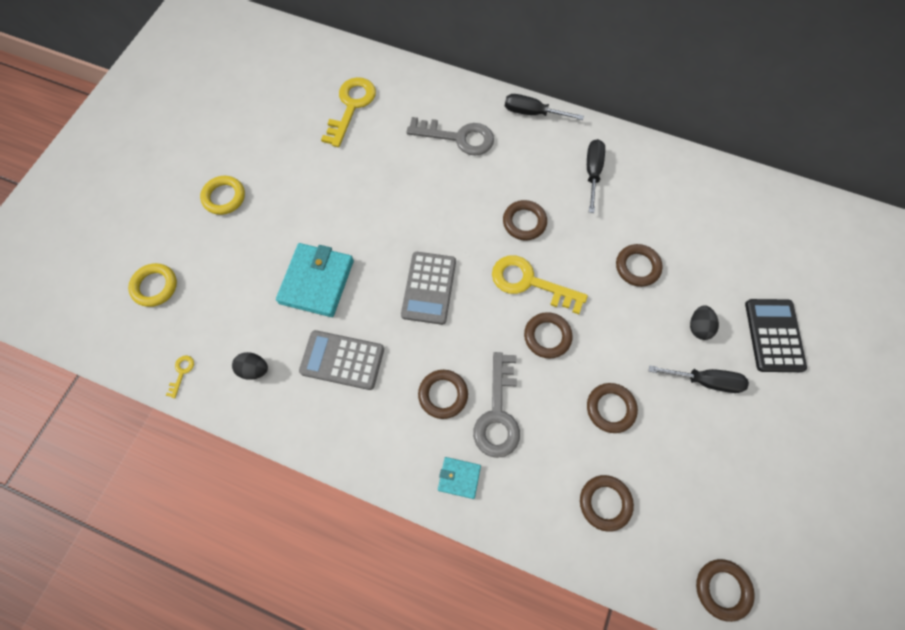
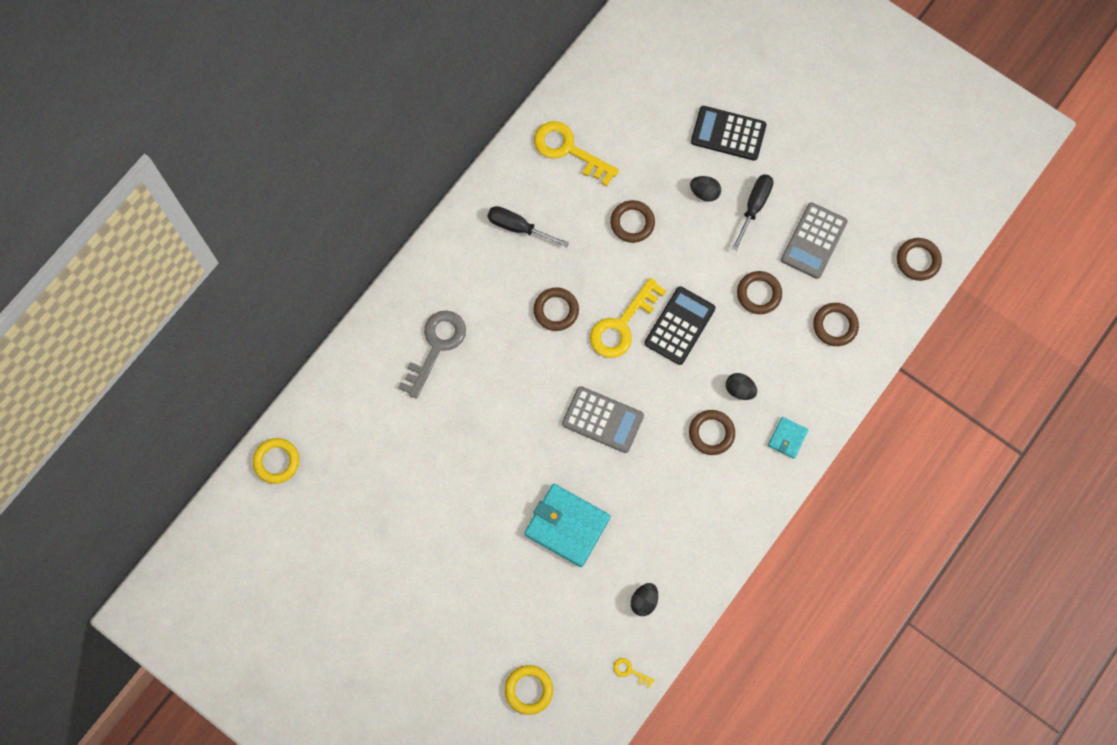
camera: 75 degrees left, 5 degrees up
(224, 197) = (440, 606): yellow ring -> yellow ring (276, 461)
(342, 360) = (655, 517): grey calculator -> grey calculator (813, 241)
(351, 107) = (361, 450): yellow key -> yellow key (569, 150)
(498, 413) = (739, 390): grey key -> black egg
(533, 113) = (428, 262): black screwdriver -> none
(547, 336) = (680, 326): brown ring -> black calculator

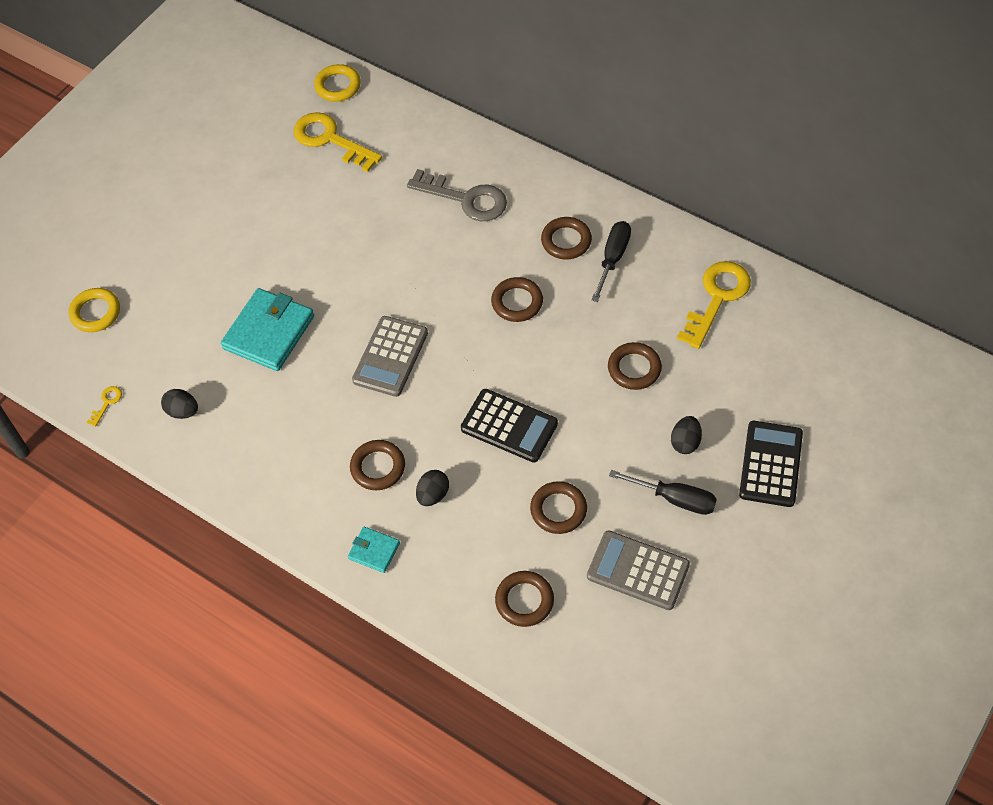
camera: 90 degrees right, 15 degrees down
(622, 325) = (505, 367): yellow key -> yellow key (330, 140)
(918, 260) = (626, 703): brown ring -> brown ring (566, 241)

